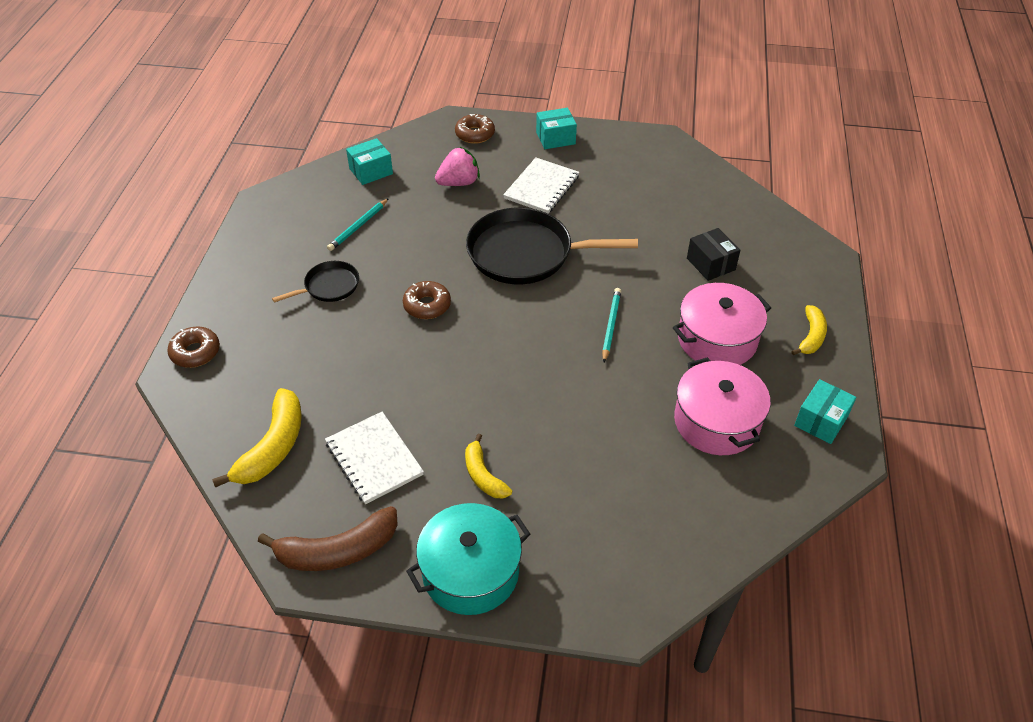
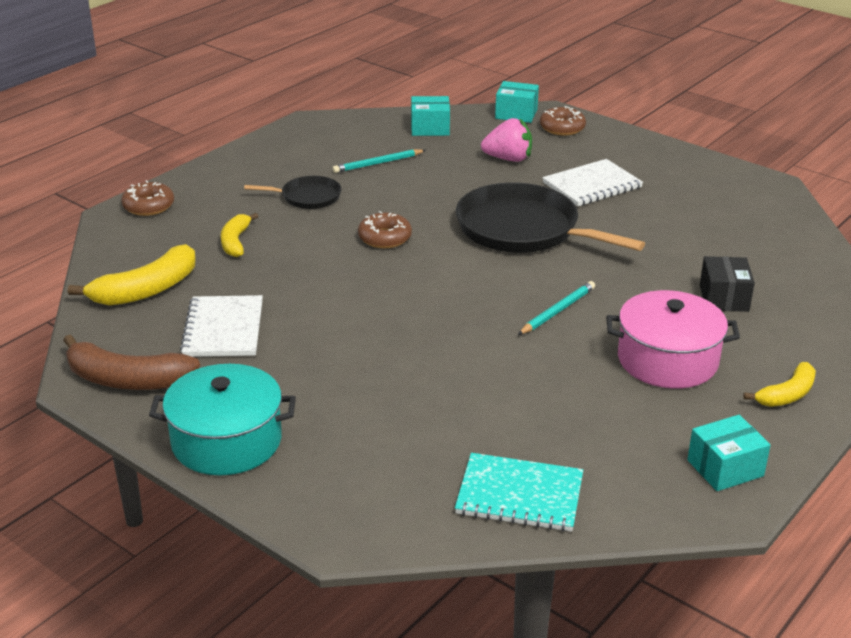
camera: 30 degrees right, 15 degrees down
(483, 475) = (311, 377): yellow banana -> yellow banana (235, 242)
(555, 138) = (646, 152): turquoise box -> turquoise box (516, 114)
(714, 513) = (519, 495): none -> turquoise notebook
(716, 422) = (597, 425): pink pot -> none

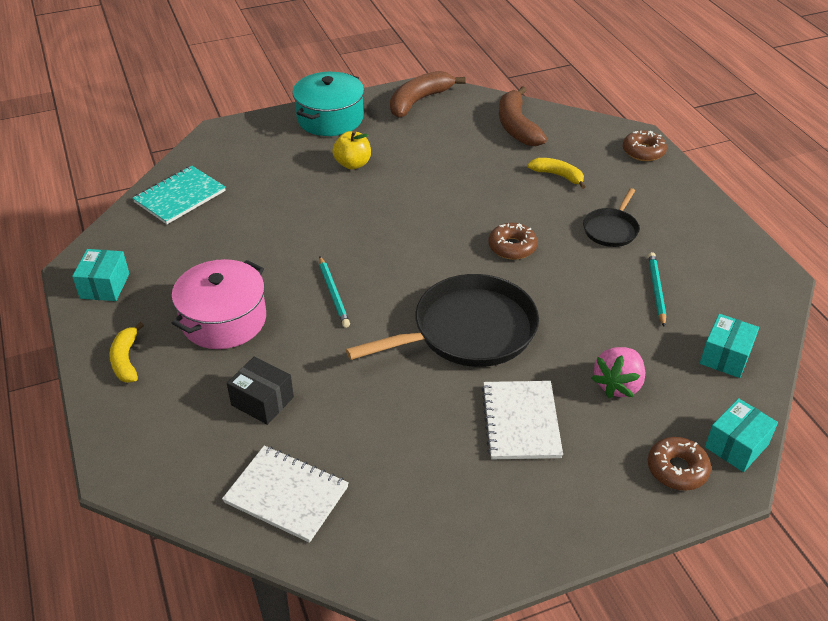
camera: 120 degrees right, 10 degrees up
(146, 290) = (517, 126): yellow banana -> brown banana
(223, 329) = (444, 143): white notebook -> white notebook (286, 495)
(323, 380) = (353, 164): none -> yellow apple

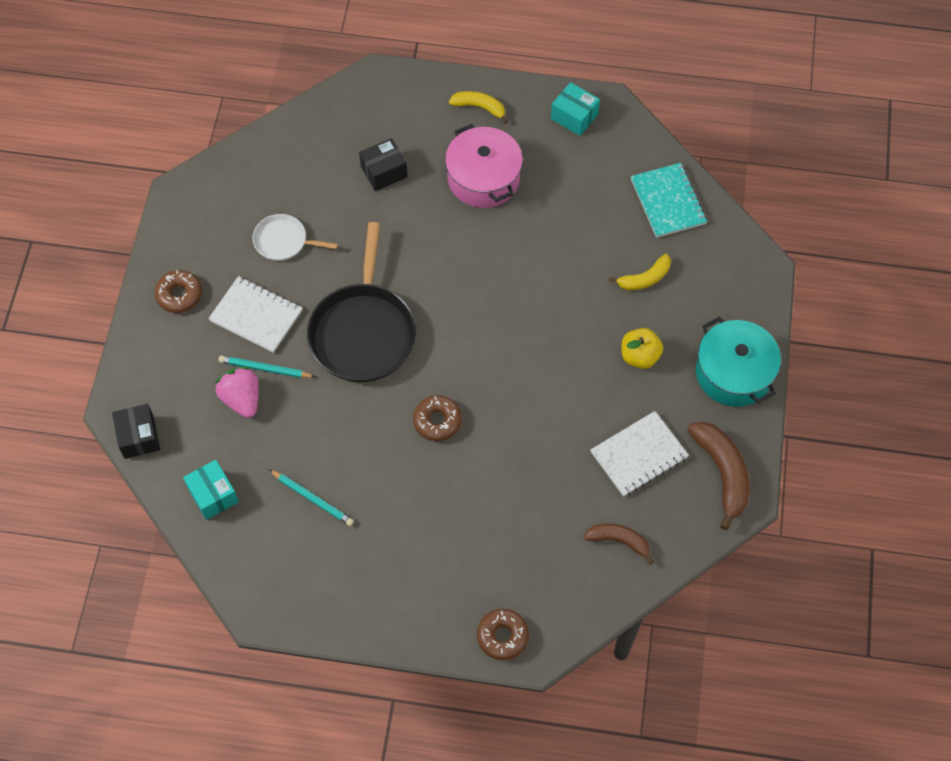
camera: 120 degrees right, 20 degrees up
(286, 495) = (296, 155): white notebook -> white notebook (639, 455)
(333, 294) = (466, 261): turquoise pencil -> turquoise pencil (265, 369)
(413, 445) = (283, 241): none -> white pan
(517, 126) = (619, 541): brown banana -> brown banana, size x0.61
(558, 176) = (513, 525): yellow banana -> yellow banana (644, 278)
(611, 229) = (408, 518): black pan -> none
(677, 469) = (150, 385): brown donut -> brown donut (179, 295)
(736, 445) = (139, 437): turquoise box -> black box

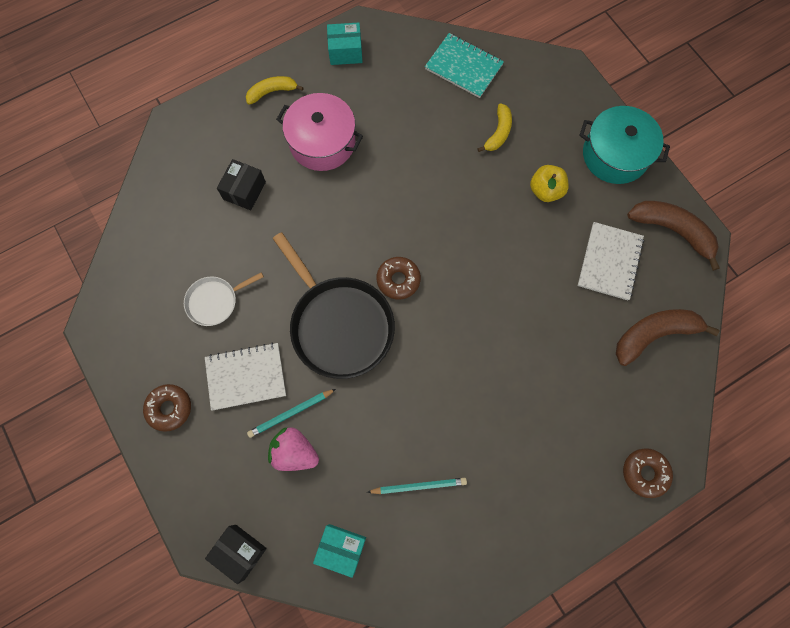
camera: 40 degrees left, 10 degrees up
(437, 421) = (454, 349): brown donut -> brown donut (398, 280)
(619, 541) = (654, 335): brown banana -> brown banana, size x1.63

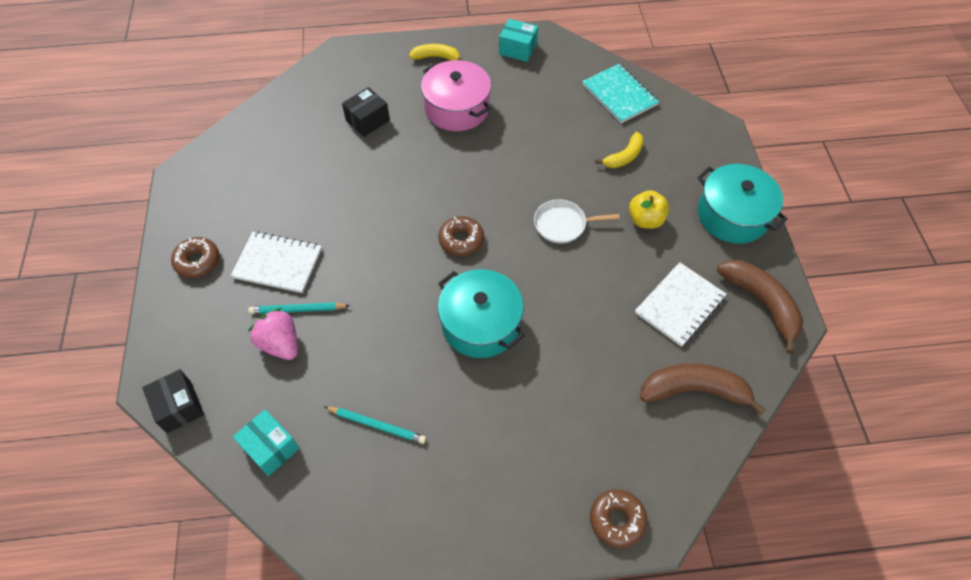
camera: 25 degrees right, 15 degrees down
(215, 301) = (289, 194): white pan -> white pan (563, 224)
(339, 324) = (385, 255): black pan -> none
(456, 354) = (480, 324): none -> turquoise pot

